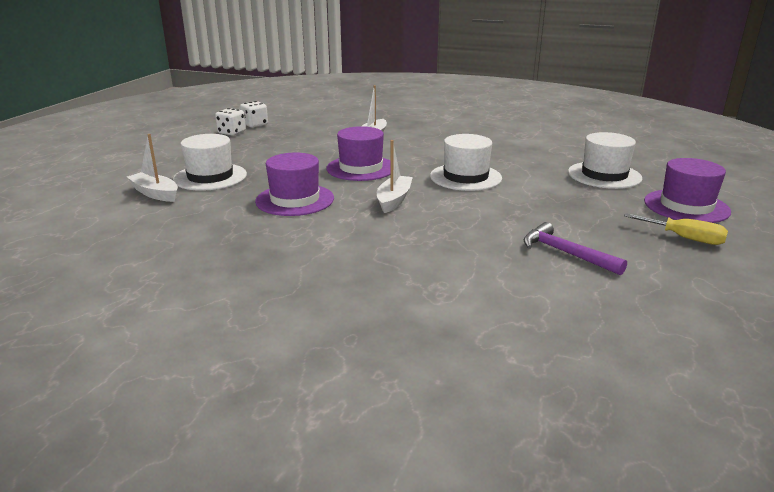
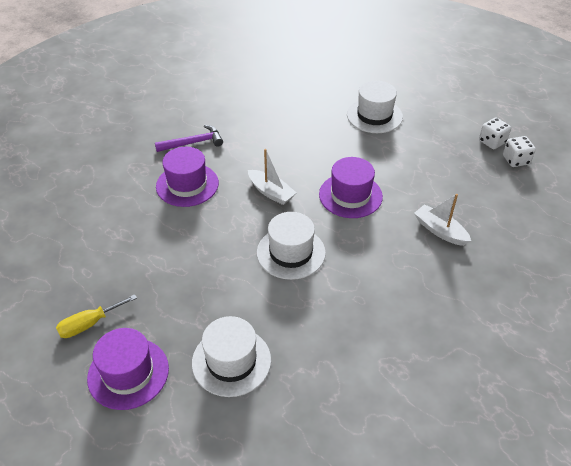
camera: 115 degrees right, 20 degrees up
(155, 193) = (354, 90): white boat -> none
(295, 200) = (304, 145): purple hat -> purple hat (187, 185)
(565, 253) = (128, 242): purple hammer -> purple hammer (193, 143)

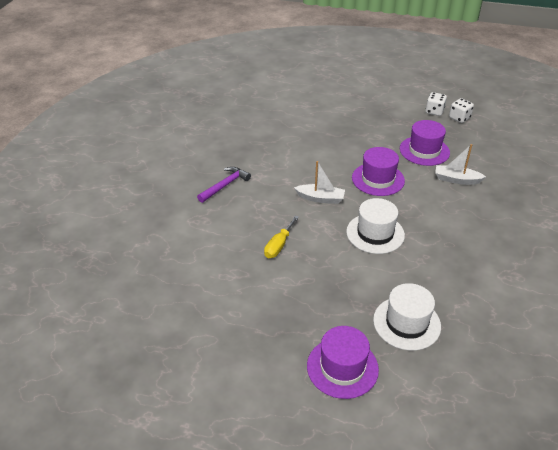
camera: 30 degrees left, 5 degrees down
(89, 324) = (277, 348): yellow screwdriver -> yellow screwdriver (279, 245)
(187, 185) = (251, 217): purple hat -> purple hat (424, 151)
(374, 116) = (342, 120): white hat -> none

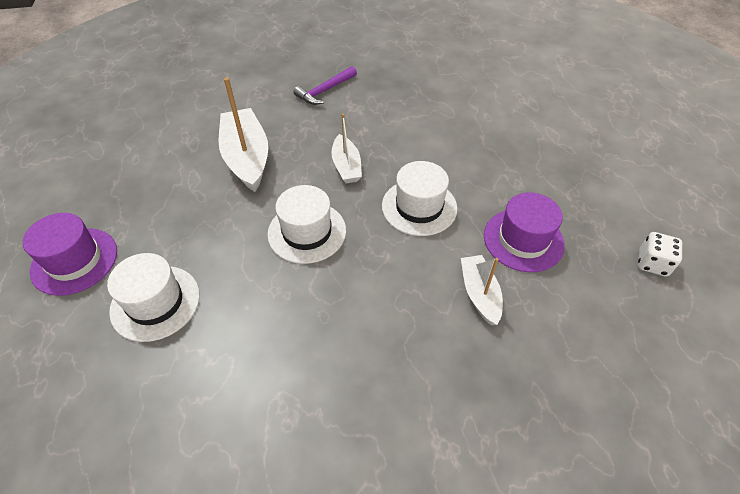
camera: 65 degrees right, 10 degrees up
(225, 185) = (325, 91): purple hammer -> purple hammer turned 120 degrees clockwise
(279, 245) = (247, 158): yellow screwdriver -> white boat
(378, 179) = (419, 207): purple hat -> white hat
(434, 111) = (640, 228): white dice -> none

